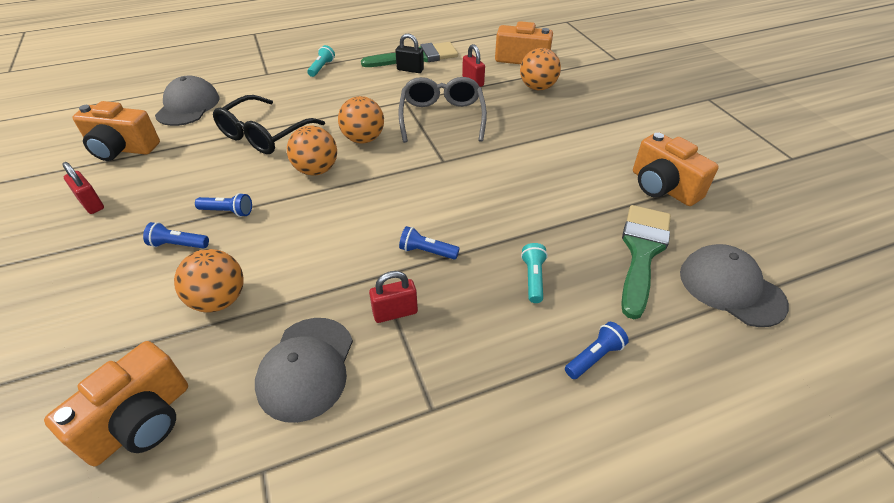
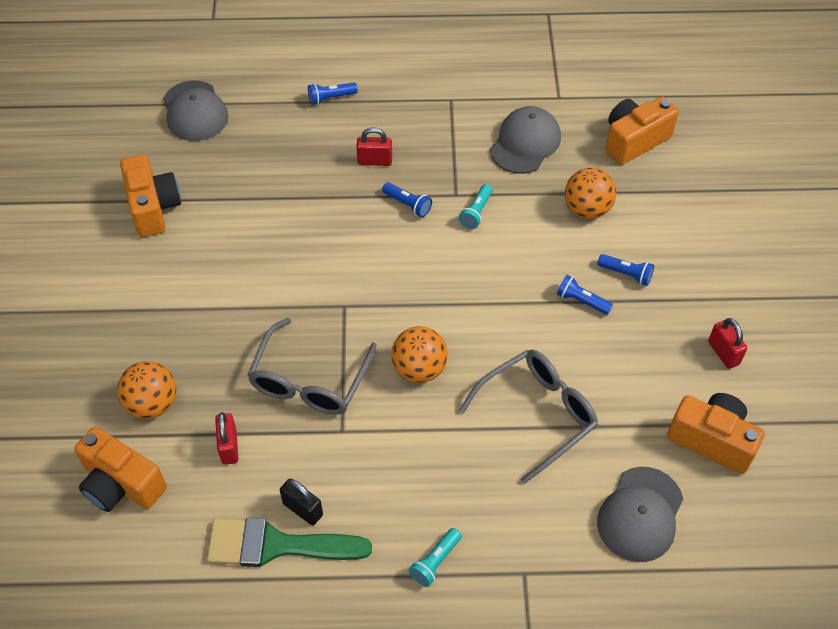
camera: 160 degrees left, 10 degrees up
(264, 135) = (537, 414): black glasses -> grey glasses
(316, 170) = (484, 333): orange ball -> none
(395, 312) = (452, 162): red padlock -> red padlock (375, 161)
(533, 278) = (335, 158): turquoise flashlight -> turquoise flashlight (476, 212)
(642, 252) = (233, 155): green brush -> none

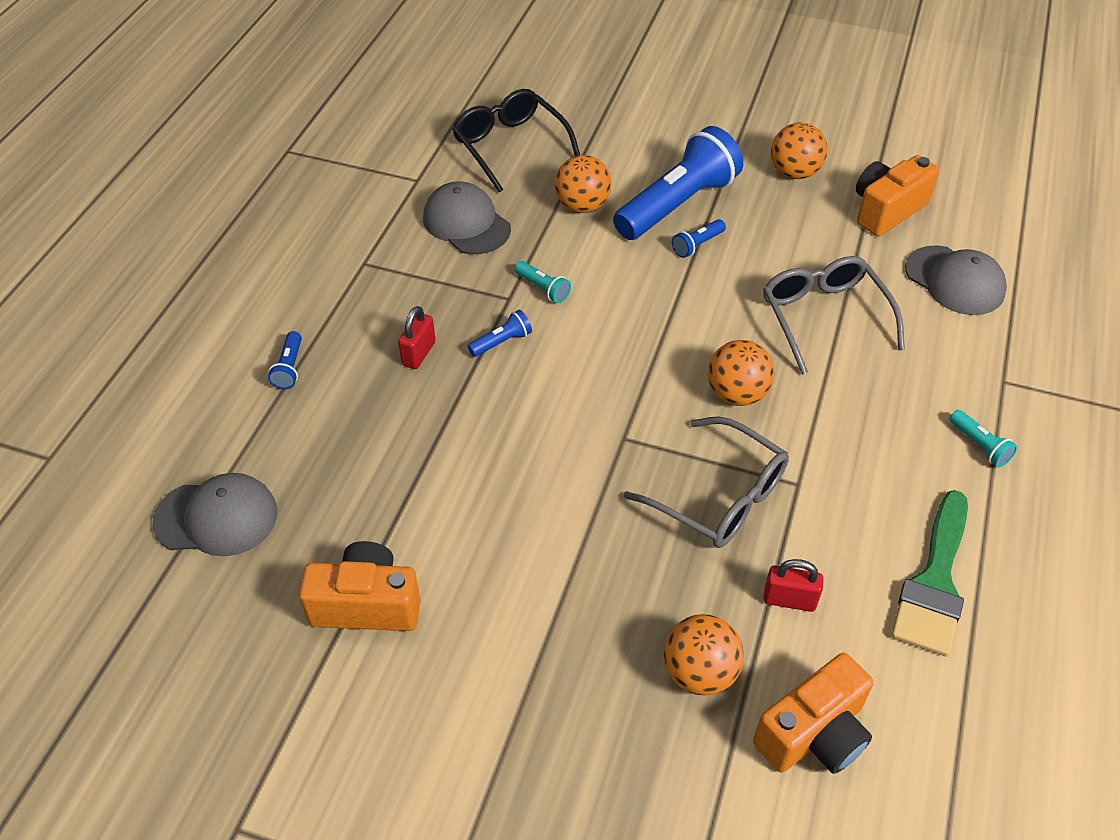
camera: 70 degrees left, 5 degrees down
(303, 509) = (892, 545): black padlock -> none
(626, 274) = (677, 204): blue flashlight -> blue flashlight, size x2.47
(634, 141) = (510, 146): orange camera -> black glasses
(723, 353) = (794, 172): red padlock -> orange ball

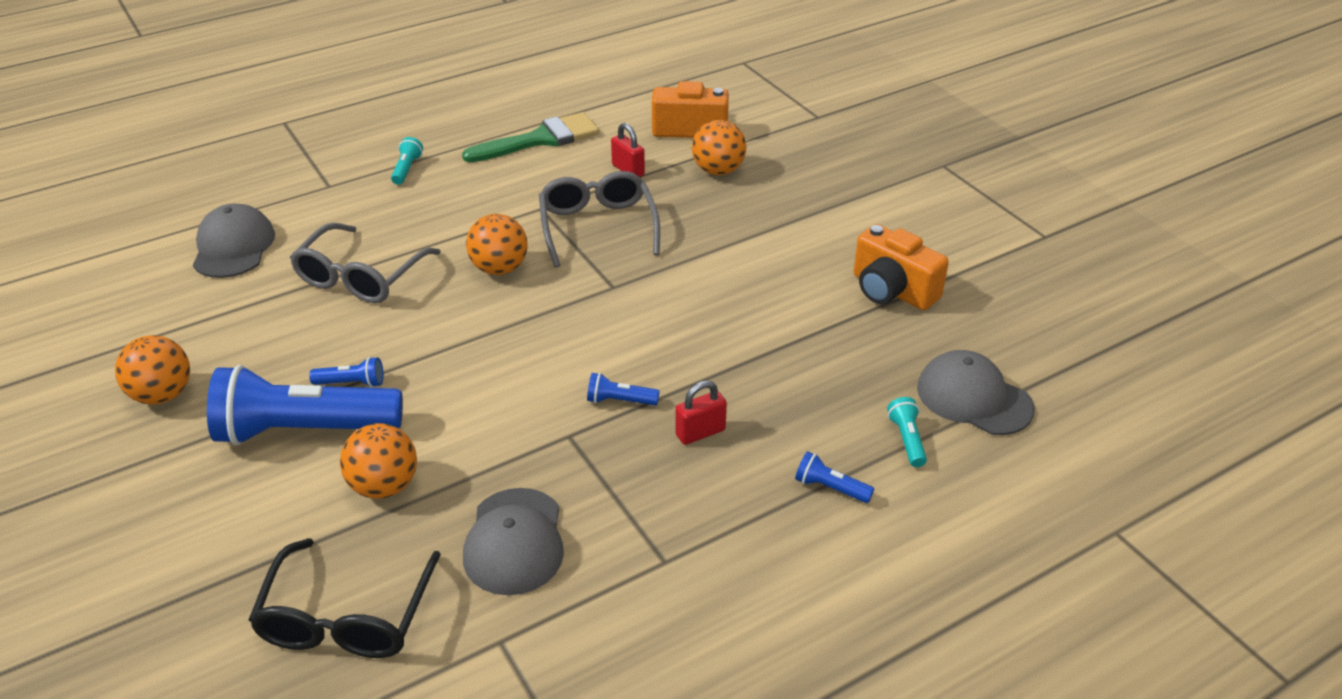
camera: 140 degrees left, 10 degrees down
(289, 368) = (830, 488): blue flashlight -> blue flashlight turned 105 degrees counterclockwise
(543, 288) = (529, 425): turquoise flashlight -> turquoise flashlight (907, 440)
(886, 210) = (168, 318): orange camera -> none

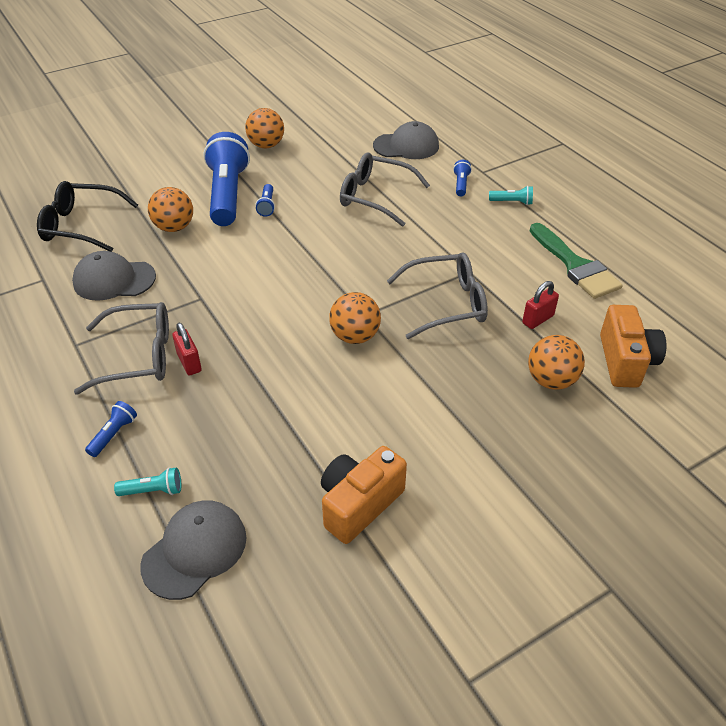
camera: 90 degrees right, 5 degrees up
(499, 268) = (387, 256): orange ball -> orange ball (355, 336)
(620, 401) = (231, 321): blue flashlight -> blue flashlight (461, 184)
(689, 485) = (138, 356): none -> grey glasses

